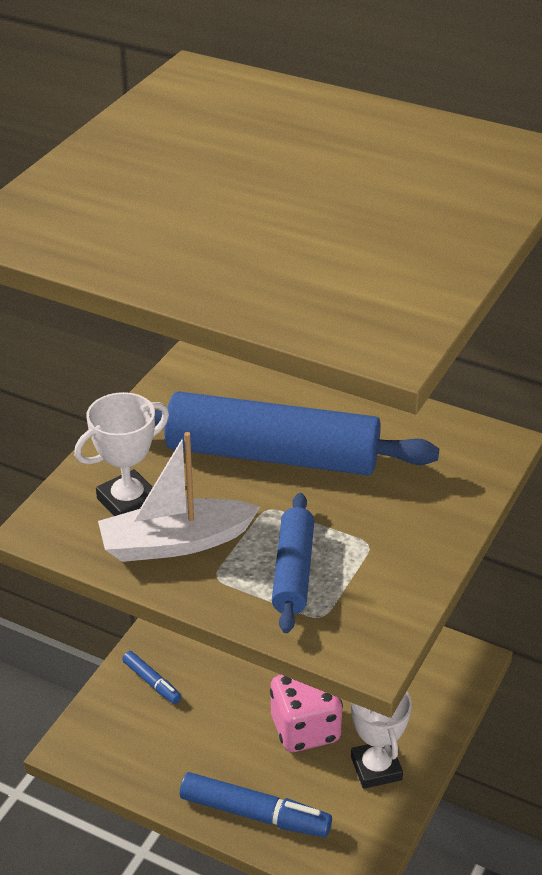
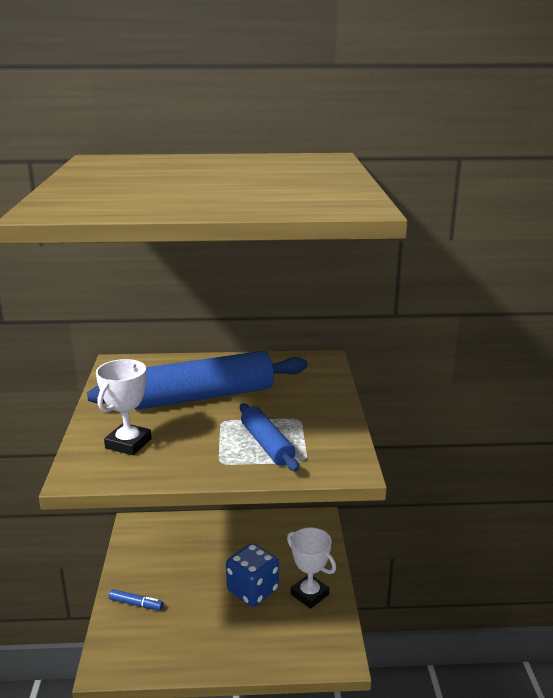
camera: 30 degrees left, 15 degrees down
(175, 543) = (179, 454): white boat -> none
(255, 814) = (256, 652): blue marker -> none
(305, 729) = (252, 590): pink dice -> blue dice

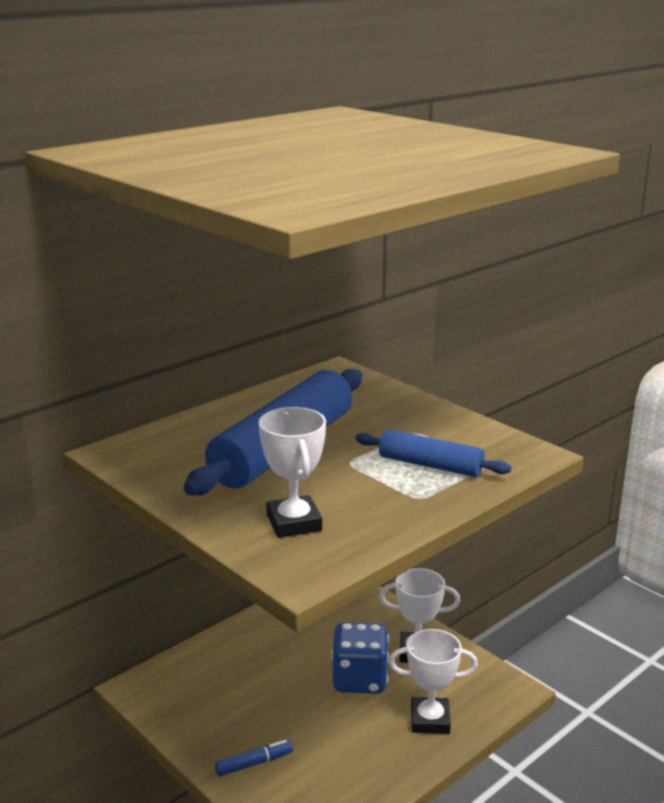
camera: 40 degrees left, 0 degrees up
(262, 643) = (430, 720): none -> white trophy

